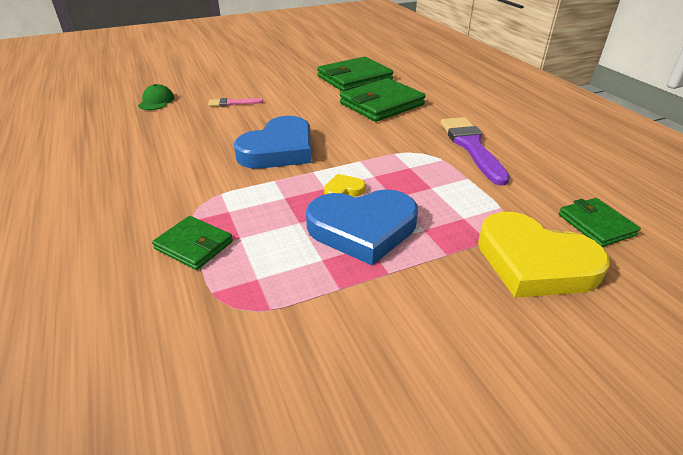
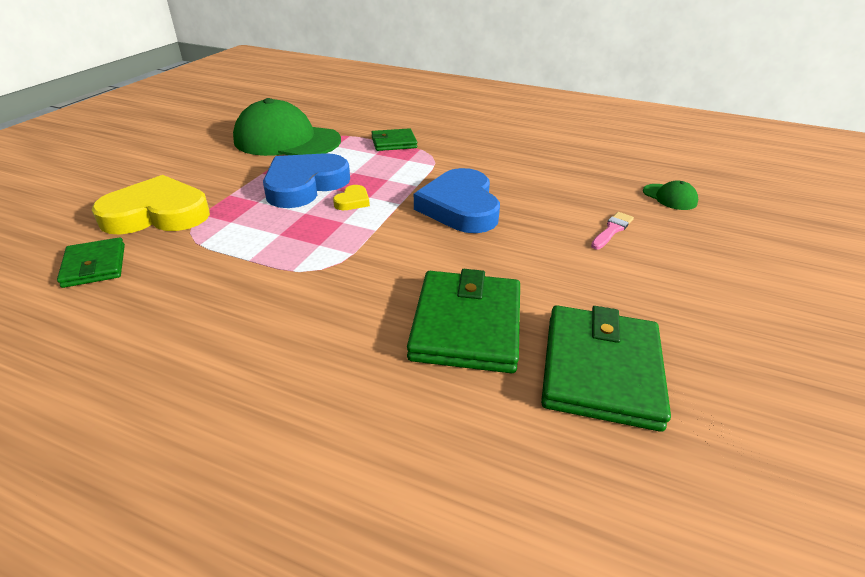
camera: 135 degrees right, 0 degrees up
(297, 332) = (287, 140): none -> green cap
(471, 147) = (270, 306): purple brush -> none
(596, 225) = (94, 266): green wallet -> green wallet turned 45 degrees clockwise

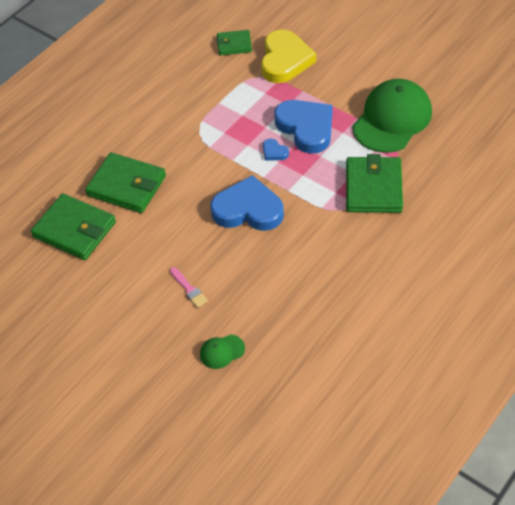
camera: 110 degrees right, 15 degrees up
(352, 201) = (274, 152): yellow heart -> blue heart
(394, 142) = (373, 188): green wallet -> green wallet, size x1.73

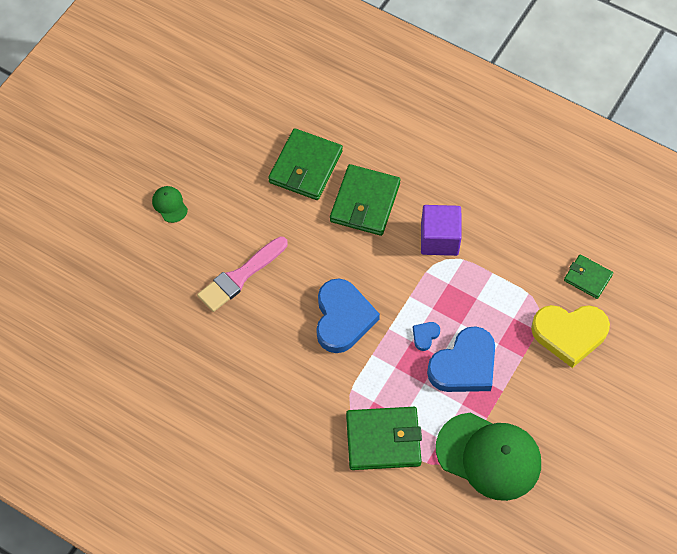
camera: 80 degrees right, 10 degrees up
(178, 135) = (439, 239): none -> purple cube
(189, 289) = (240, 276): pink brush -> pink brush, size x1.97
(222, 351) = (170, 314): green cap -> green cap (170, 205)
(234, 44) = (587, 278): green wallet -> green wallet turned 45 degrees counterclockwise

